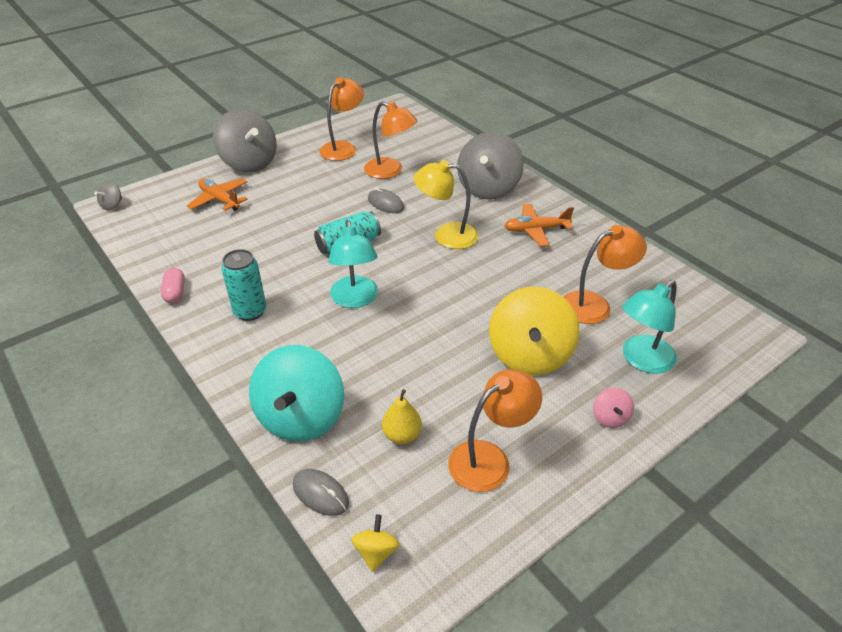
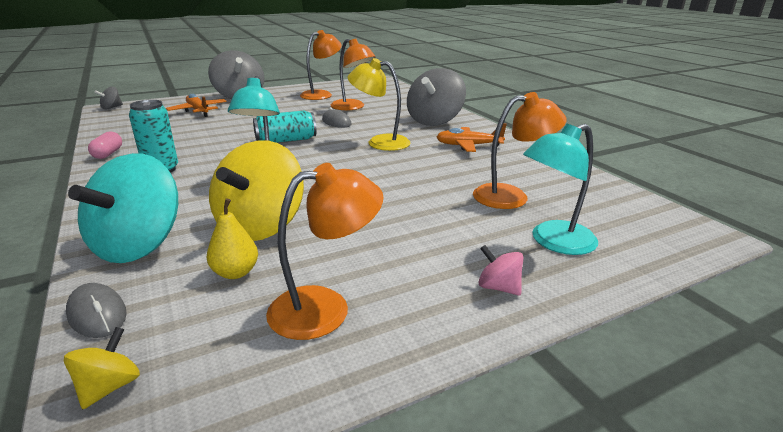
camera: 10 degrees right, 15 degrees down
(529, 355) = (422, 225): yellow spinning top -> yellow spinning top (261, 226)
(610, 418) = (498, 287): pink spinning top -> pink spinning top turned 120 degrees clockwise

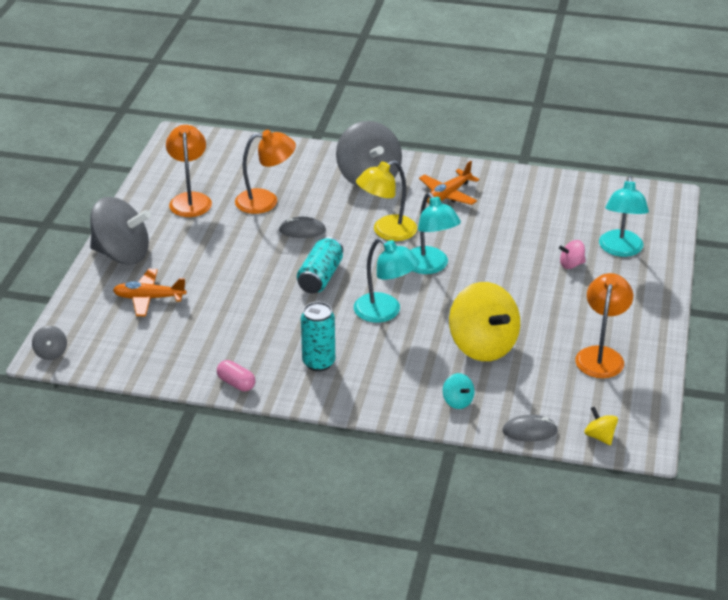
camera: 50 degrees left, 10 degrees up
(139, 245) = (457, 401): turquoise spinning top -> turquoise spinning top, size x0.43
(235, 272) = (534, 373): yellow pear -> none
(359, 167) = (430, 266): none -> turquoise lamp
(498, 287) = (640, 294): pink spinning top -> pink spinning top (571, 264)
(511, 196) = (552, 229): orange lamp -> none

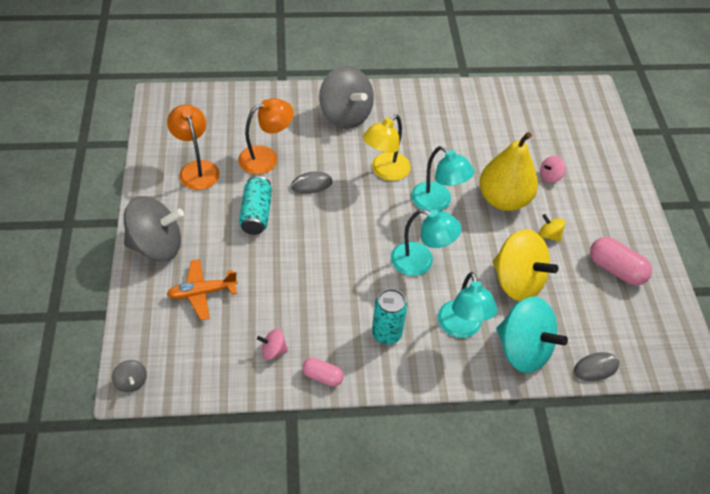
camera: 20 degrees left, 15 degrees up
(197, 355) = (273, 350): none -> pink spinning top
(320, 277) = (348, 234): turquoise can -> turquoise can (256, 214)
(448, 195) = (419, 121): orange plane -> none
(457, 401) = (523, 349): turquoise spinning top -> turquoise spinning top, size x2.31
(506, 276) = (503, 199): none -> yellow pear
(599, 436) = (653, 359): yellow spinning top -> yellow spinning top (549, 235)
(601, 355) = (616, 269): orange lamp -> pink capsule
(620, 250) = (581, 153): turquoise lamp -> turquoise lamp (461, 328)

